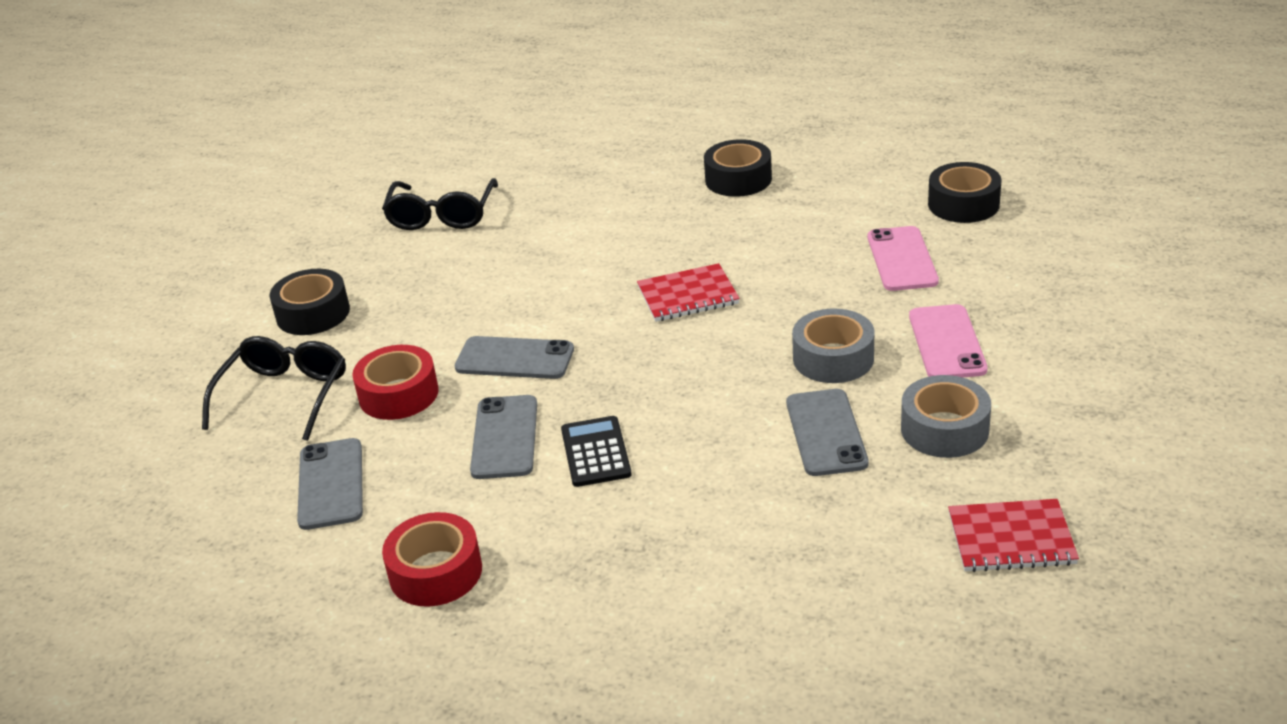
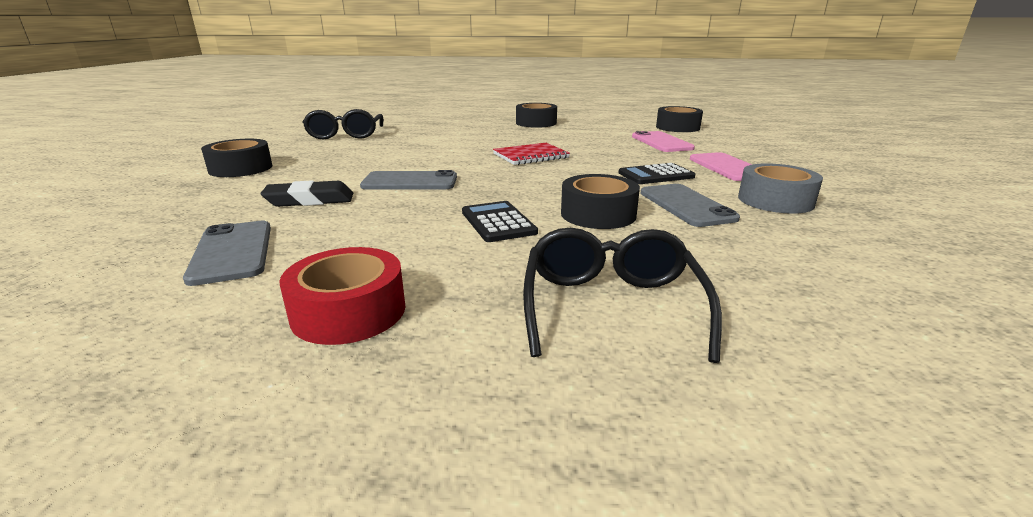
camera: 15 degrees left, 10 degrees down
(284, 396) = (200, 204): black glasses -> black glasses (611, 307)
(398, 394) = (310, 200): red tape -> black eraser
(505, 437) = (411, 218): grey phone -> none
(712, 444) = (598, 214): none -> black tape
(833, 358) = (656, 175): grey tape -> black calculator
(1011, 539) = (915, 253): red notebook -> none

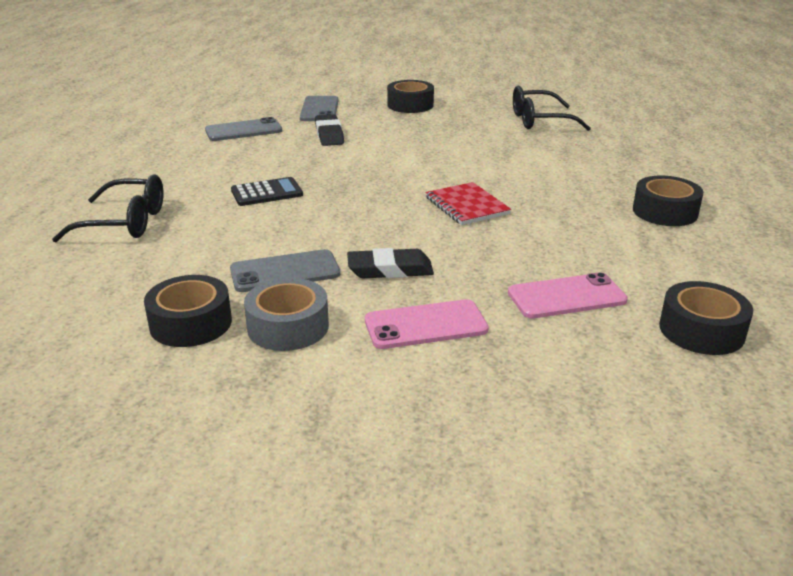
camera: 90 degrees right, 5 degrees up
(349, 311) = (159, 163): red tape -> none
(410, 182) = (371, 159): grey phone -> grey phone (319, 109)
(598, 214) = (273, 229): black tape -> black tape (191, 323)
(656, 175) = (390, 270): black calculator -> black eraser

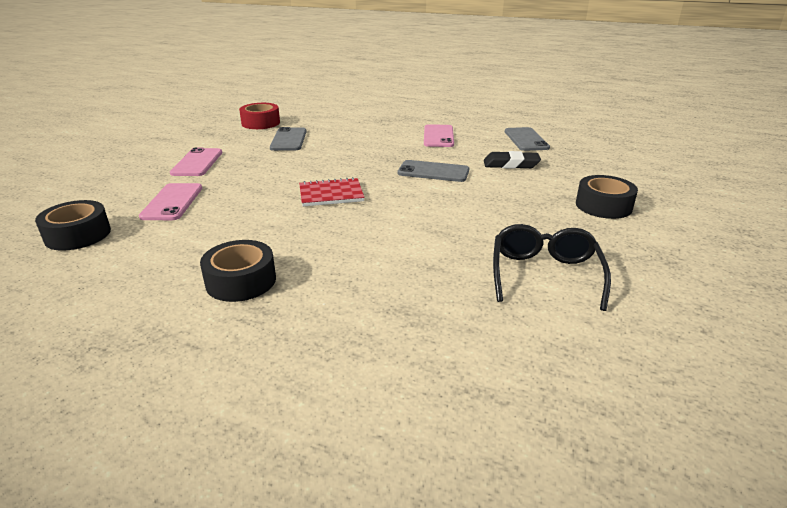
camera: 105 degrees right, 0 degrees up
(124, 222) = (379, 113): black glasses -> none
(191, 323) = (261, 123): black tape -> red tape
(242, 172) = (438, 136): none -> pink phone
(267, 193) = (399, 141): black calculator -> none
(288, 327) = (235, 137): grey tape -> none
(319, 109) = (583, 166): grey phone -> grey phone (433, 172)
(390, 270) = (263, 161): black eraser -> none

